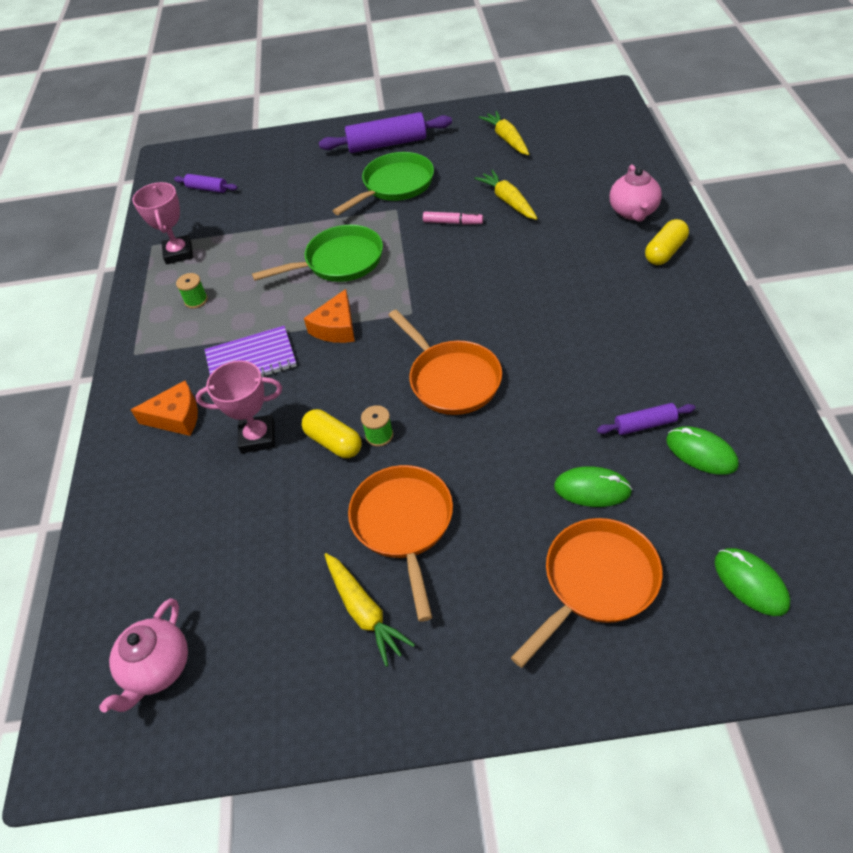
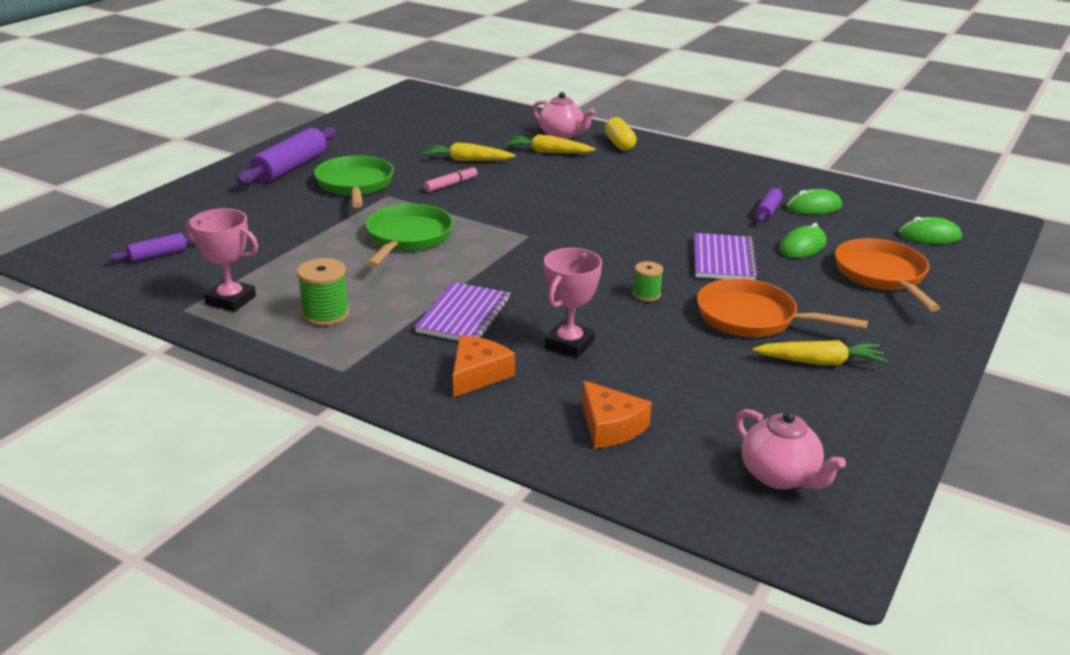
camera: 60 degrees left, 20 degrees down
(196, 300) = (325, 314): green spool -> green spool, size x1.61
(334, 442) = (626, 314): yellow capsule -> none
(336, 327) = (490, 267): orange cheese -> orange cheese (610, 427)
(451, 379) = (628, 249): orange pan -> none
(497, 448) = (723, 260): none -> purple notebook
(506, 139) = (391, 133): yellow carrot -> yellow carrot (547, 152)

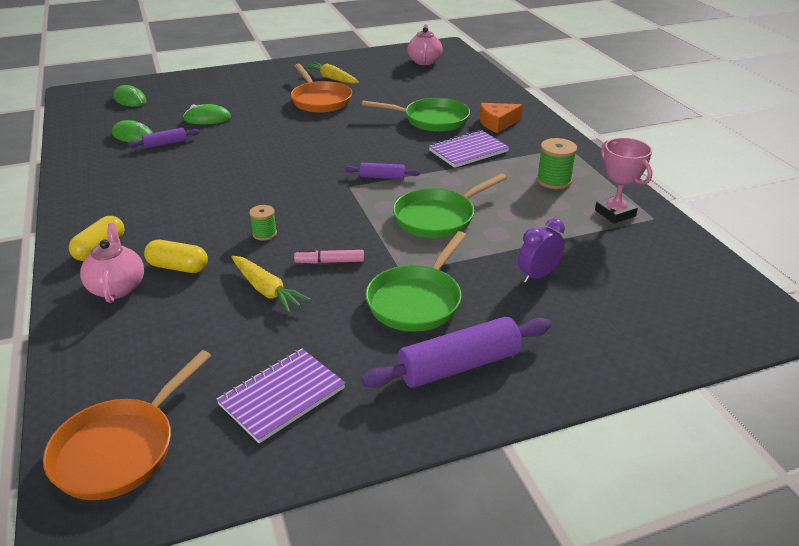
camera: 140 degrees left, 5 degrees up
(158, 255) = (663, 280): purple rolling pin -> purple rolling pin (382, 177)
(274, 225) = (537, 275): none -> purple clock
(547, 152) = (178, 267): yellow carrot -> yellow capsule
(569, 344) = (431, 120): pink trophy -> green pan
(610, 427) = (464, 89): orange cheese -> none
(646, 294) = (348, 127): green spool -> green spool (264, 234)
(723, 260) = (267, 128): purple notebook -> purple notebook (282, 396)
(882, 275) = (211, 94): orange pan -> orange pan (120, 449)

